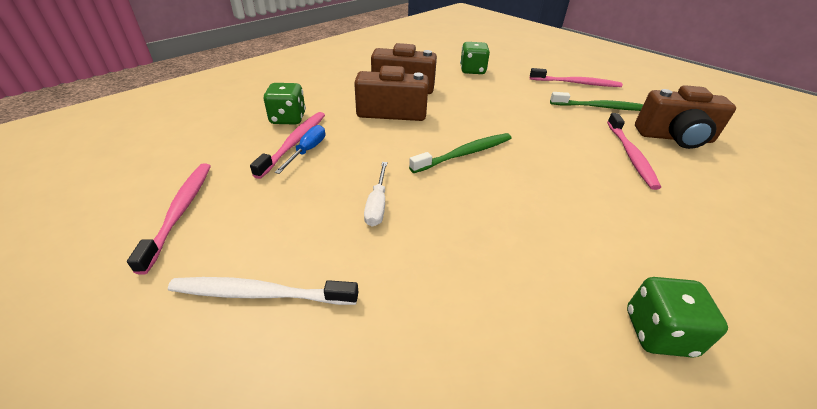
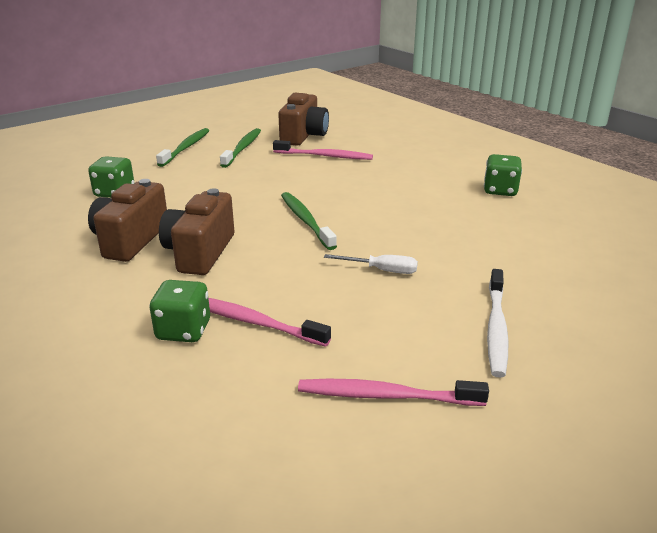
camera: 80 degrees left, 10 degrees down
(307, 151) = (275, 312): blue screwdriver -> none
(576, 83) = (186, 148): pink toothbrush -> green toothbrush

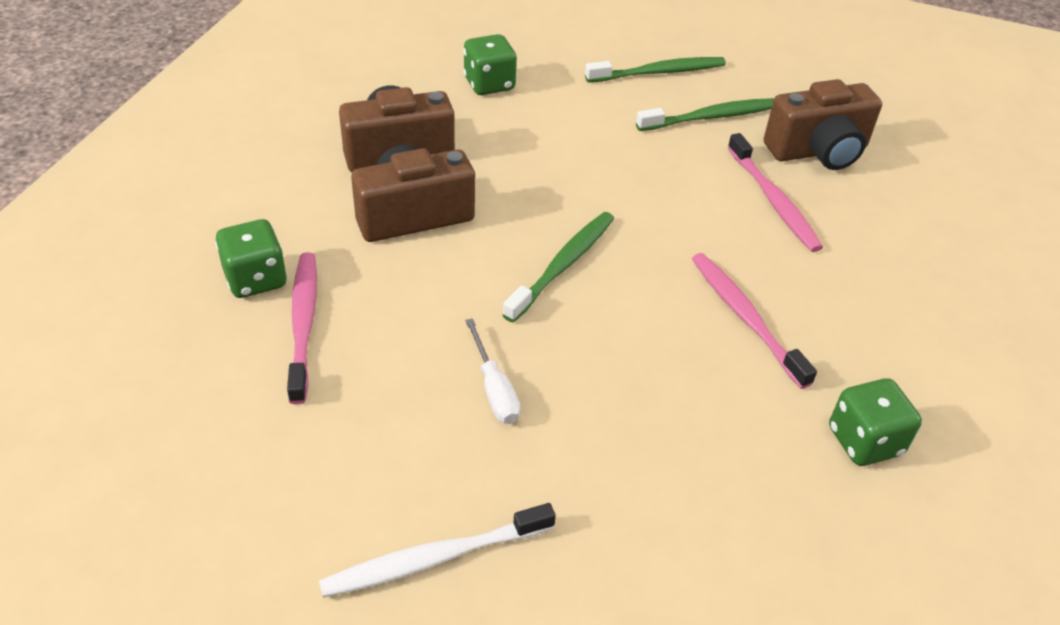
camera: 55 degrees right, 15 degrees up
(386, 396) = (231, 493): pink toothbrush -> pink toothbrush (745, 317)

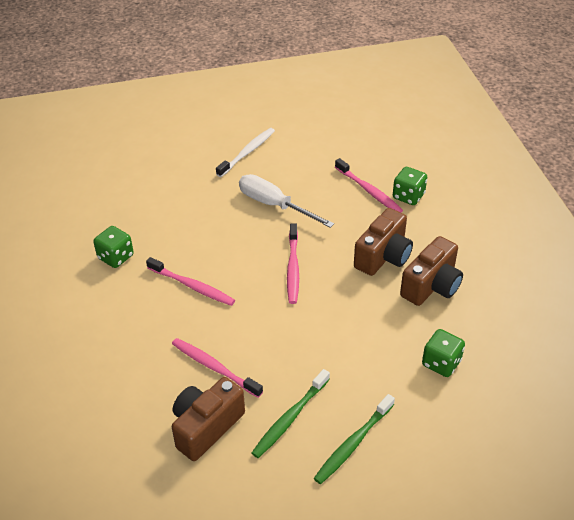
camera: 150 degrees right, 0 degrees up
(494, 389) = (274, 205): white screwdriver -> white screwdriver, size x1.79
(563, 265) = (293, 268): green toothbrush -> pink toothbrush

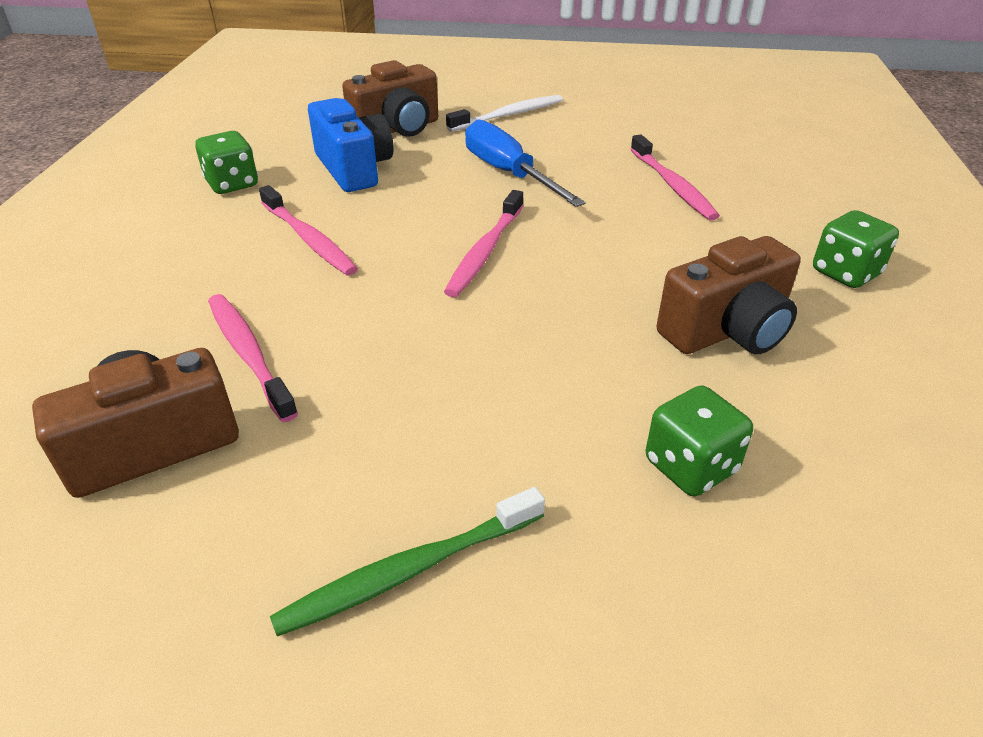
camera: 20 degrees right, 5 degrees down
(181, 225) = (354, 169): none -> blue camera
(274, 205) = (509, 173): white screwdriver -> blue screwdriver
(290, 418) = (315, 477): green toothbrush -> none
(383, 256) = (654, 269): brown camera -> brown camera (397, 129)
(408, 196) = (738, 203): green dice -> green dice (845, 273)

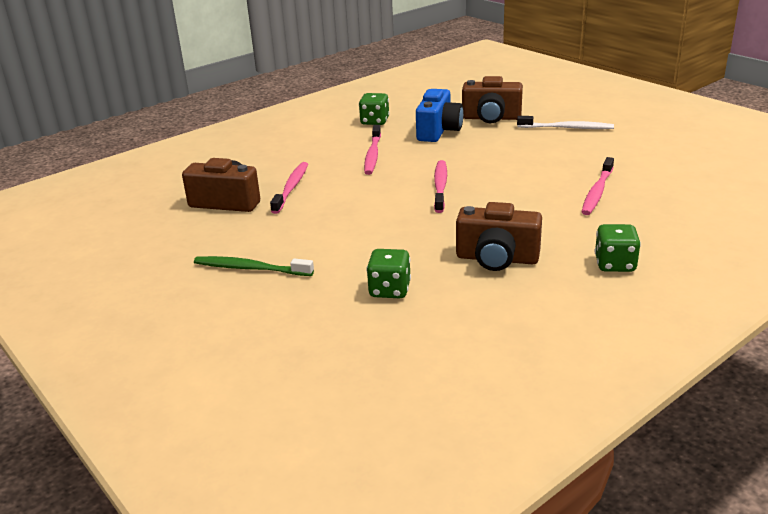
camera: 45 degrees right, 10 degrees down
(485, 251) = (440, 186): pink toothbrush -> pink toothbrush turned 120 degrees clockwise
(509, 173) = (513, 157): blue screwdriver -> none

